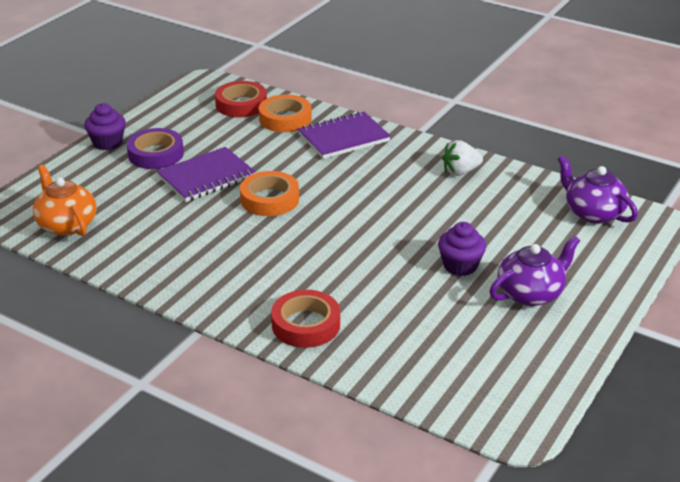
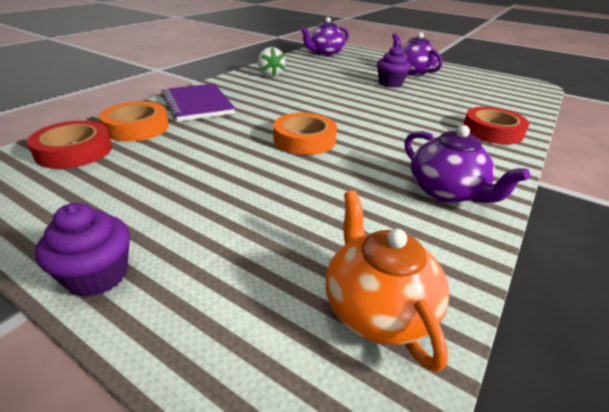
camera: 90 degrees left, 0 degrees up
(66, 224) = (377, 308): orange teapot -> orange teapot turned 105 degrees clockwise
(156, 154) = (171, 216): purple tape -> none
(178, 268) = (446, 191): none -> purple teapot
(206, 177) = (250, 175): purple notebook -> none

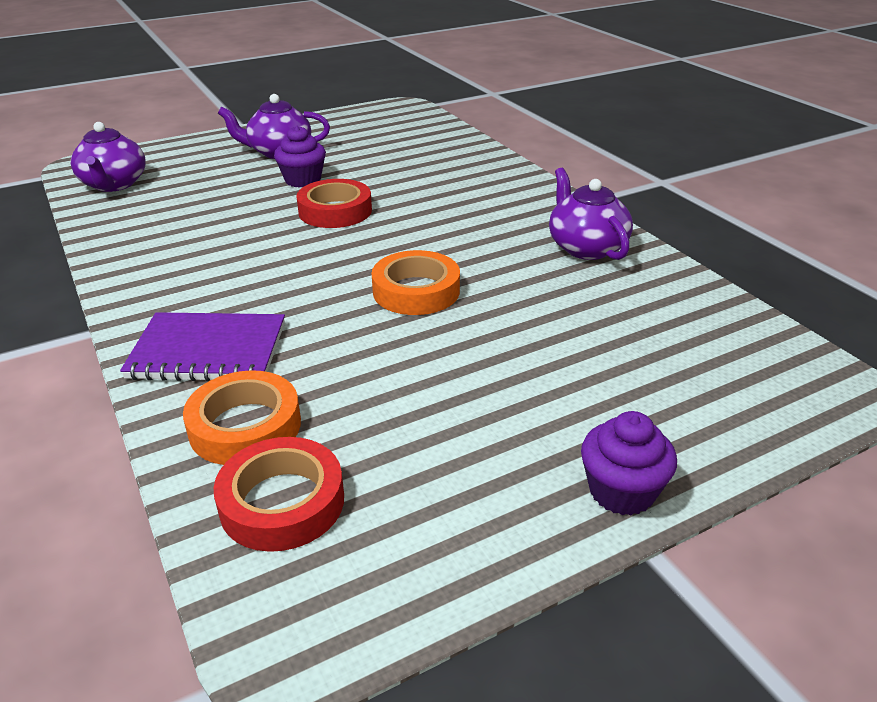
camera: 60 degrees left, 0 degrees up
(271, 74) = (150, 255): white strawberry -> none
(377, 308) = (724, 338): orange teapot -> none
(446, 191) = (586, 247): purple teapot -> purple teapot turned 105 degrees counterclockwise
(492, 131) = (490, 177): red tape -> red tape (335, 211)

